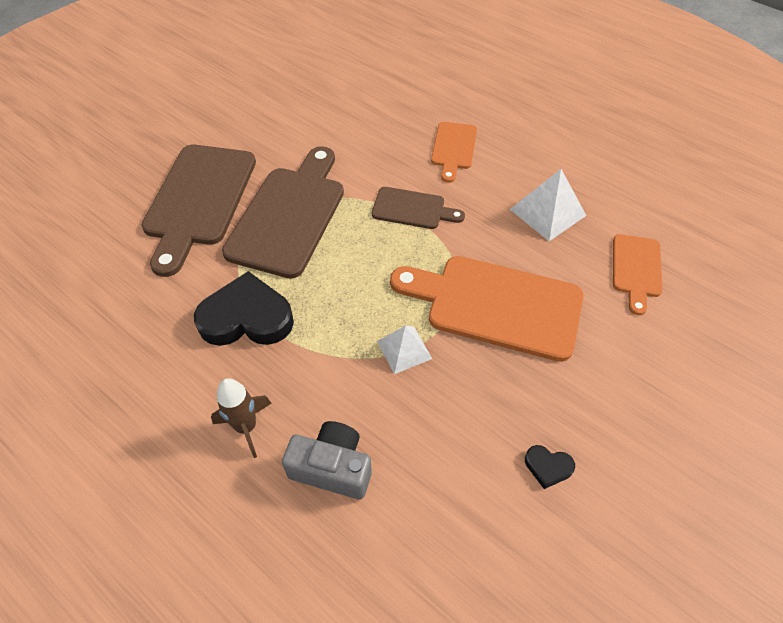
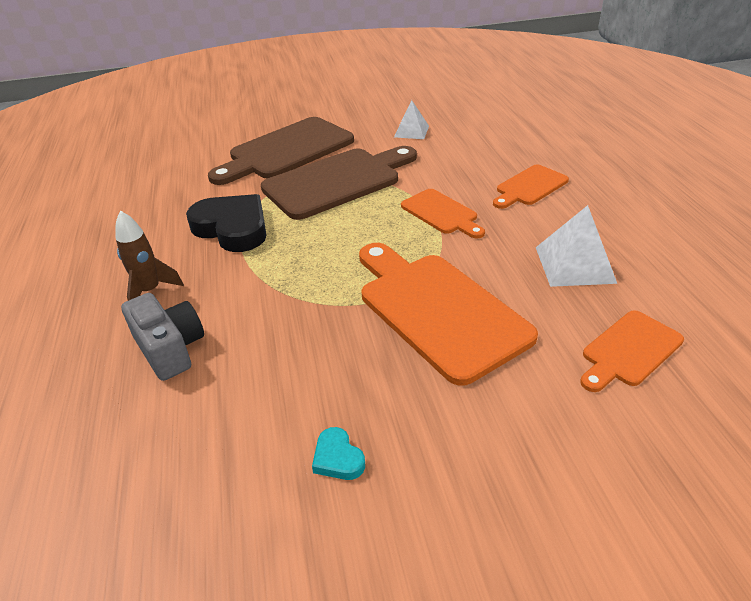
camera: 40 degrees right, 15 degrees down
(404, 350) = (319, 302): white pyramid -> white pyramid (411, 131)
(412, 209) = (441, 213): brown cutting board -> orange cutting board
(548, 467) = (338, 458): black heart -> turquoise heart

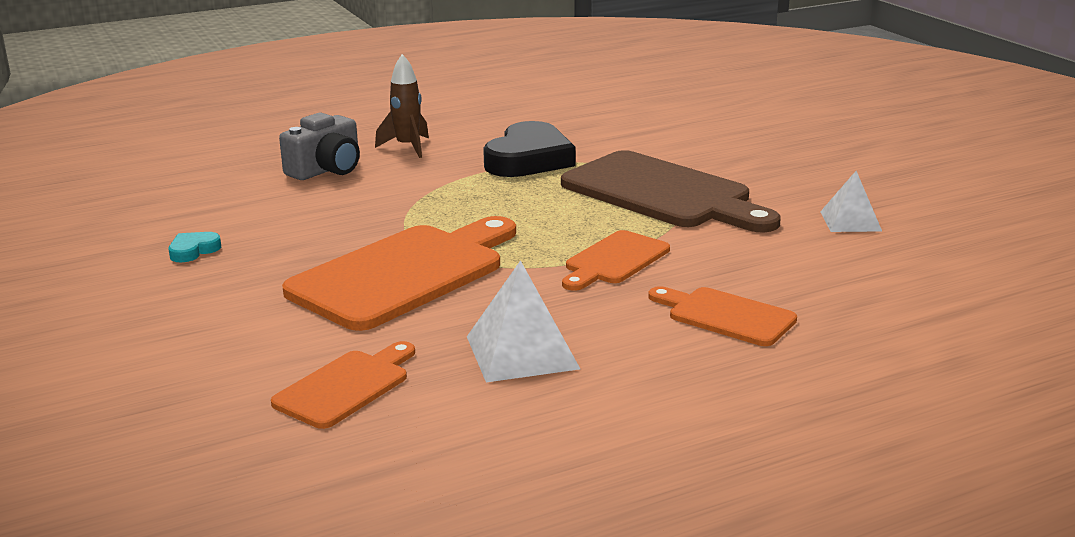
camera: 75 degrees right, 15 degrees down
(287, 150) = (727, 156): brown cutting board -> none
(629, 350) = (346, 387): orange cutting board -> orange cutting board turned 90 degrees clockwise

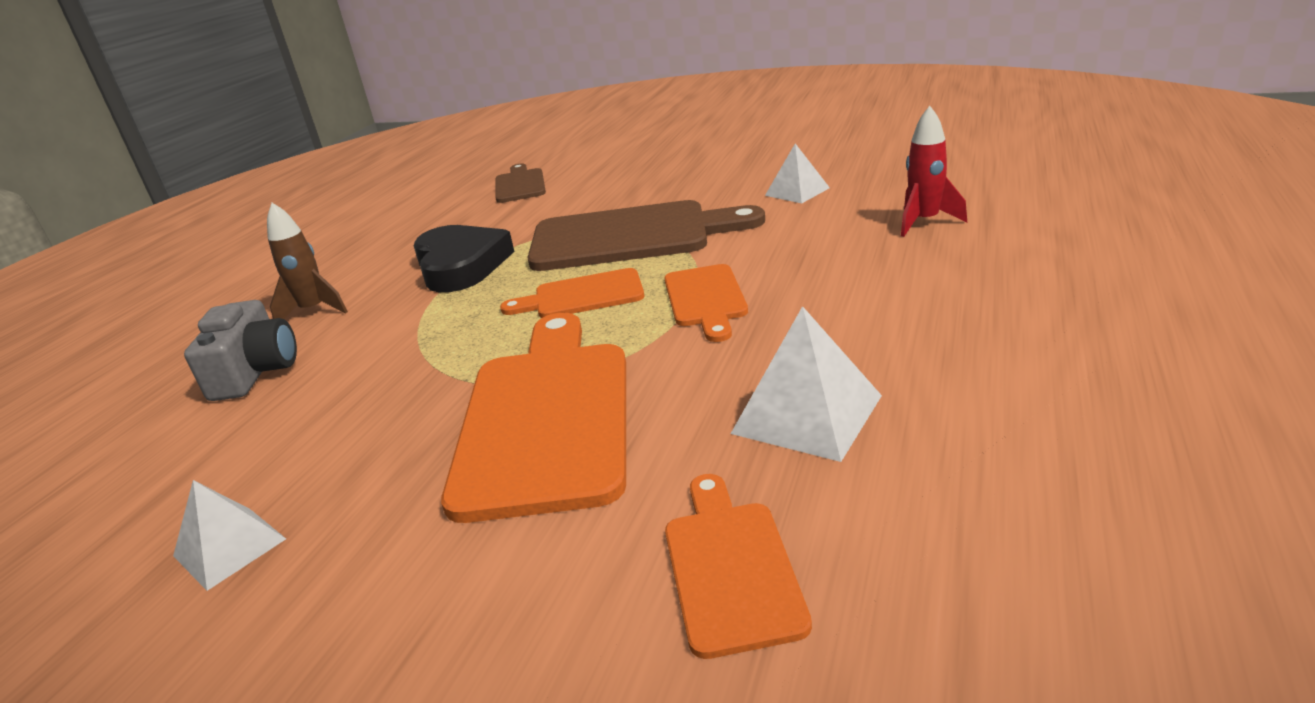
camera: 40 degrees left, 5 degrees up
(193, 250) = (229, 547): turquoise heart -> white pyramid
(676, 115) = (520, 185): none -> brown cutting board
(726, 316) = (876, 290): orange cutting board -> orange cutting board (582, 296)
(881, 294) = (924, 222): none -> red rocket

